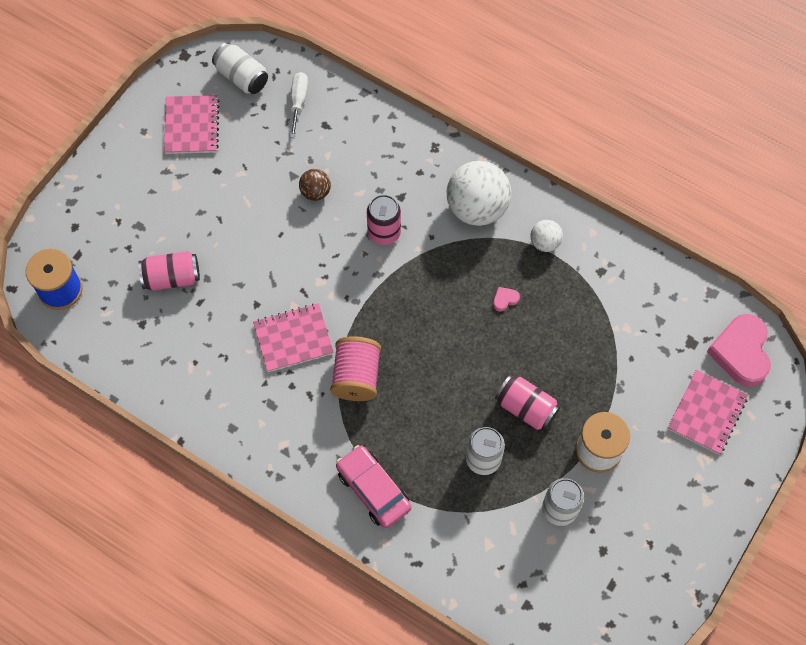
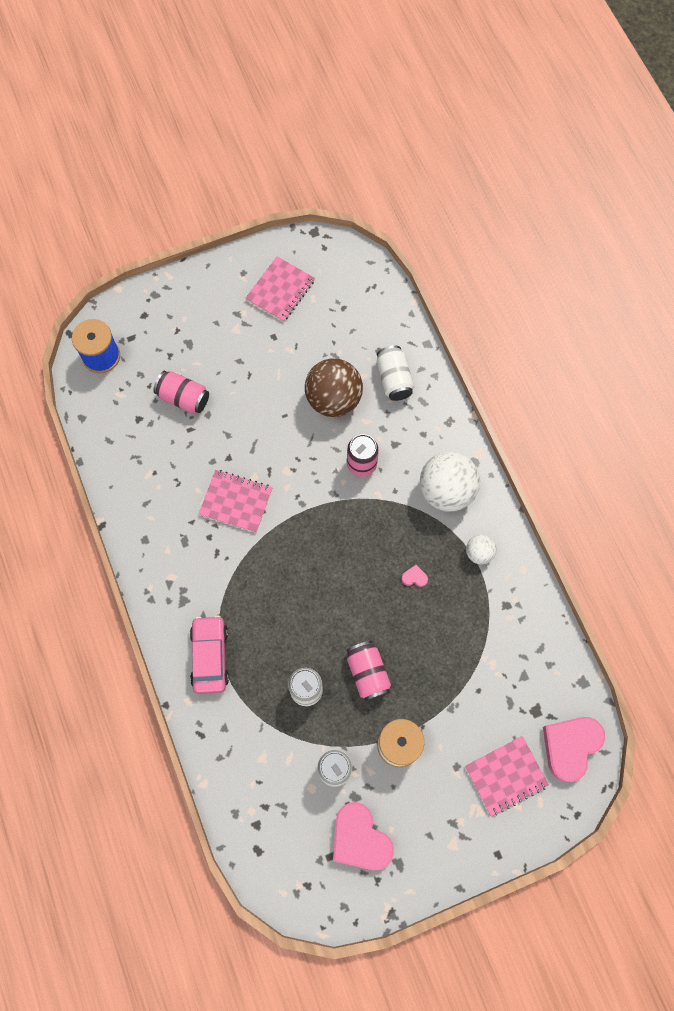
camera: 35 degrees right, 5 degrees up
(242, 77) = (344, 275): white can -> white can (394, 379)
(298, 102) = (372, 320): white screwdriver -> none
(315, 192) = (333, 399): brown ball -> brown ball, size x2.01
(356, 376) = (260, 562): pink spool -> none
(625, 552) = (360, 838): none -> pink heart

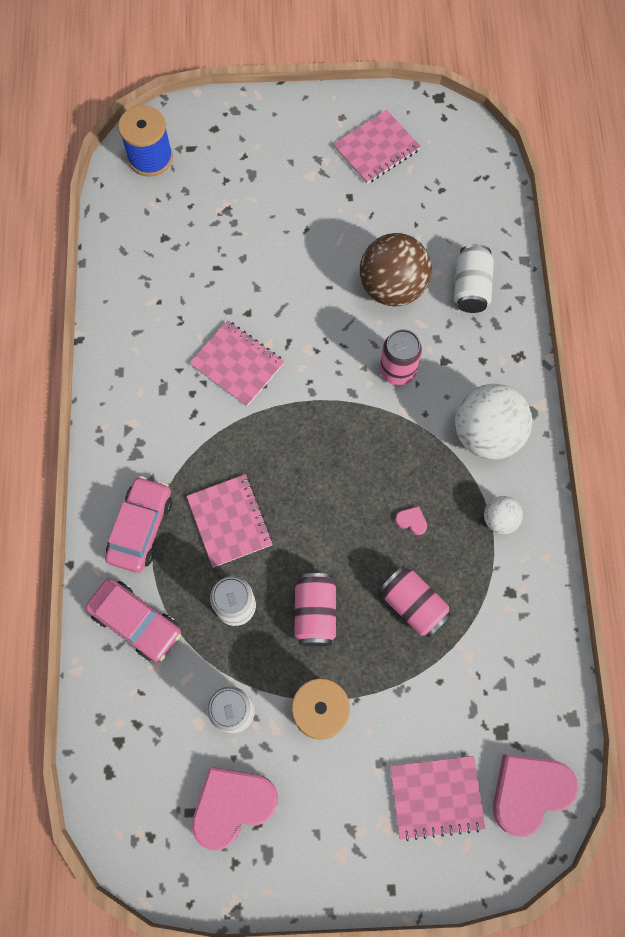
camera: 20 degrees right, 0 degrees up
(183, 398) = (223, 231): pink can -> pink can (413, 605)
(234, 730) = (136, 622): none -> pink car
(277, 627) = (229, 521): none -> pink notebook
(360, 838) = (232, 805): pink heart -> pink heart turned 75 degrees clockwise

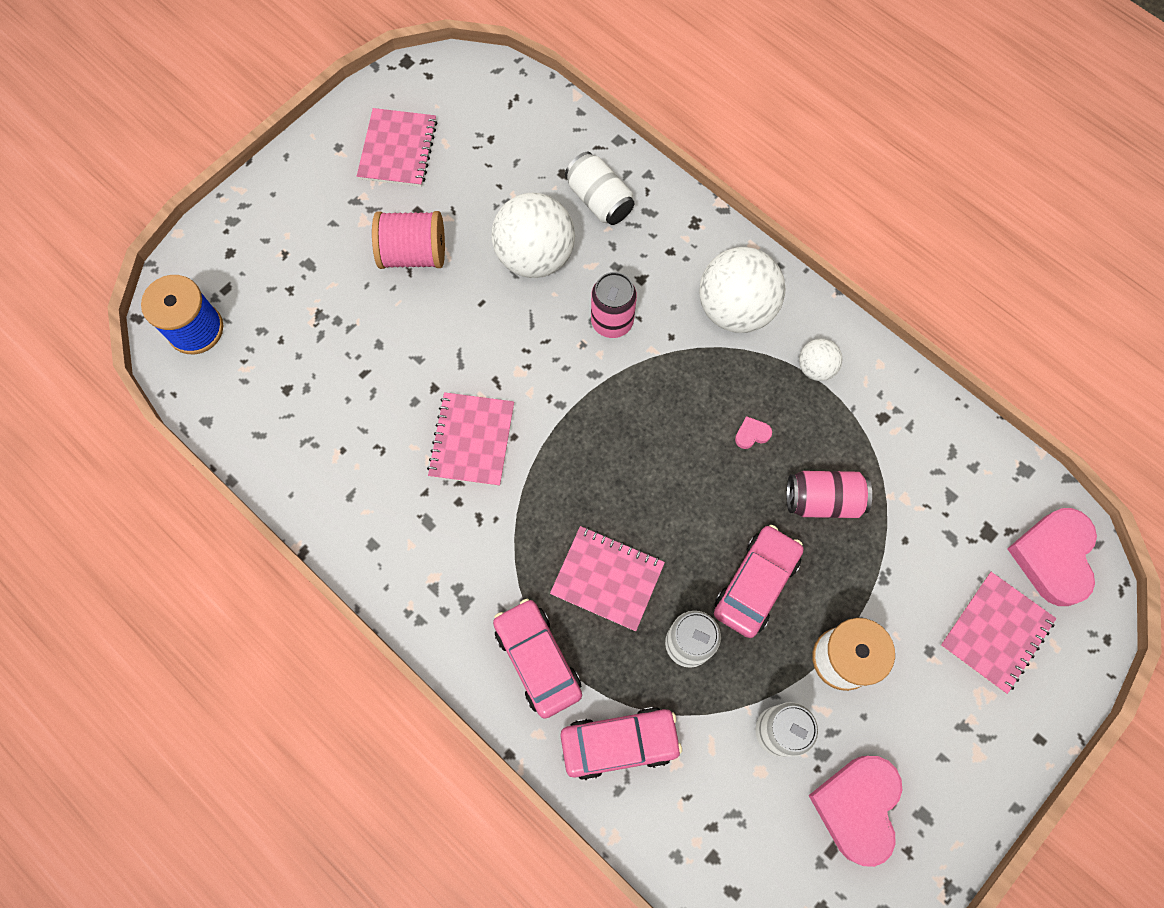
camera: 45 degrees left, 0 degrees up
(237, 364) = (472, 440): pink notebook -> pink notebook turned 75 degrees counterclockwise
(315, 613) = (756, 584): pink can -> pink car
(319, 221) = (413, 253): none -> pink spool
(392, 287) = (535, 256): brown ball -> white ball

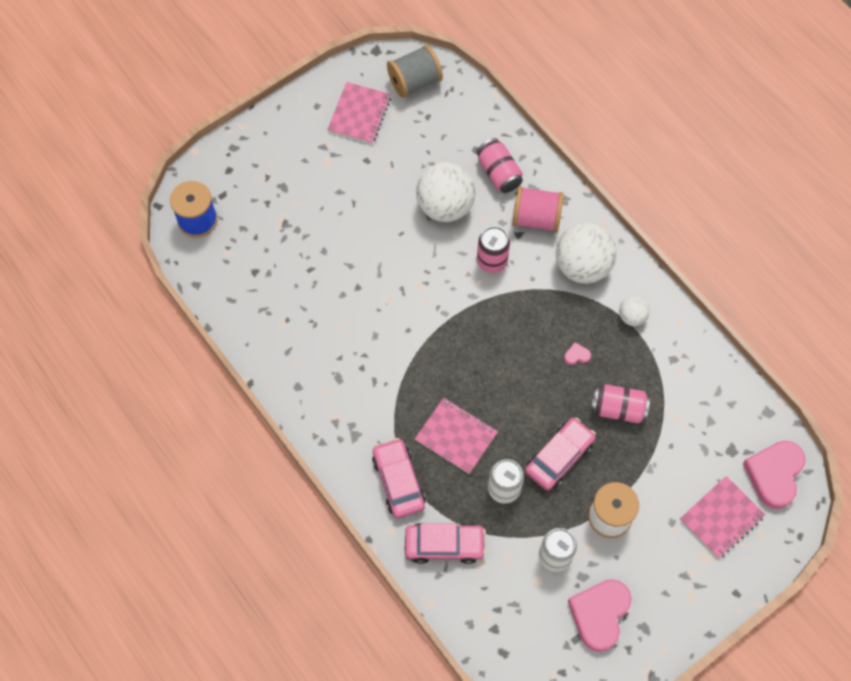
camera: 10 degrees right, 5 degrees down
(413, 253) = (358, 191): pink spool -> pink spool (536, 218)
(465, 95) = (414, 82): none -> grey spool
(472, 440) = (378, 327): pink notebook -> none
(599, 200) = (499, 173): white can -> pink can

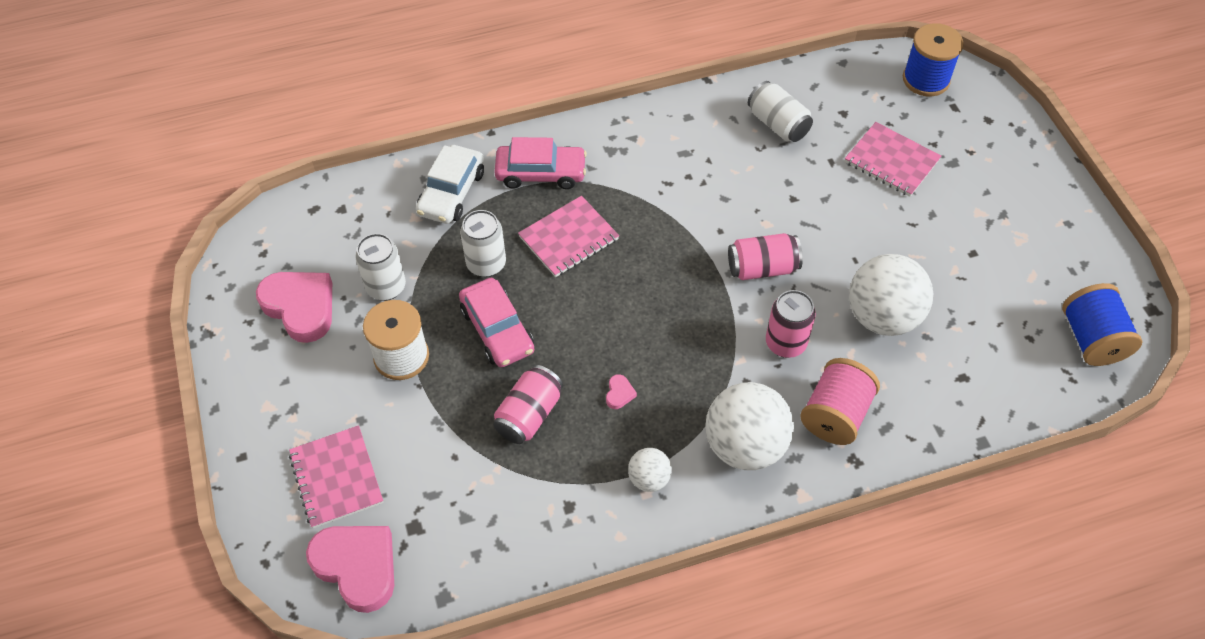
camera: 110 degrees right, 10 degrees down
(283, 316) = (778, 124): none -> white can
(359, 114) = (1047, 264): pink notebook -> pink notebook (891, 161)
(414, 82) = (1091, 339): grey spool -> blue spool
(444, 545) = (451, 193): pink car -> white car
(499, 173) = (919, 393): pink can -> pink can (762, 268)

